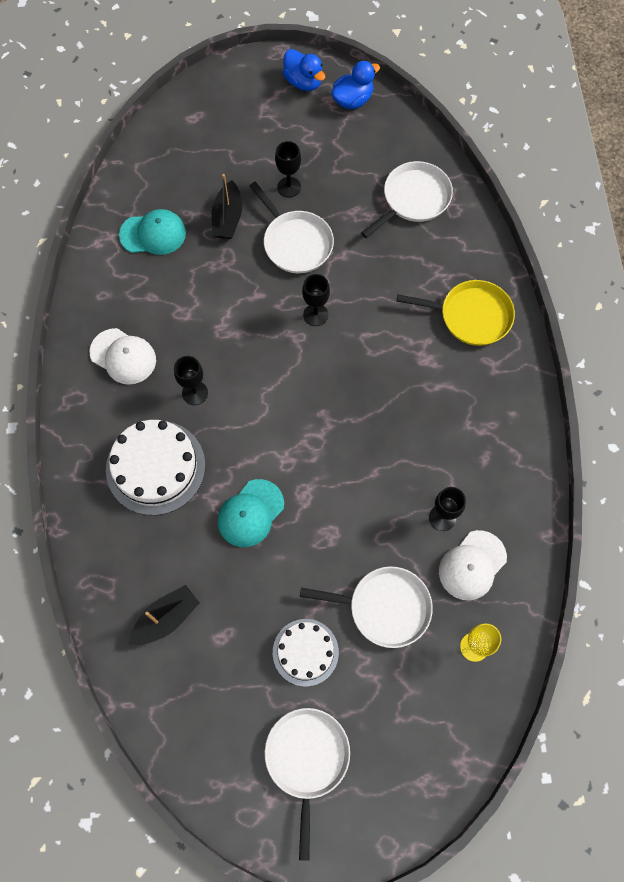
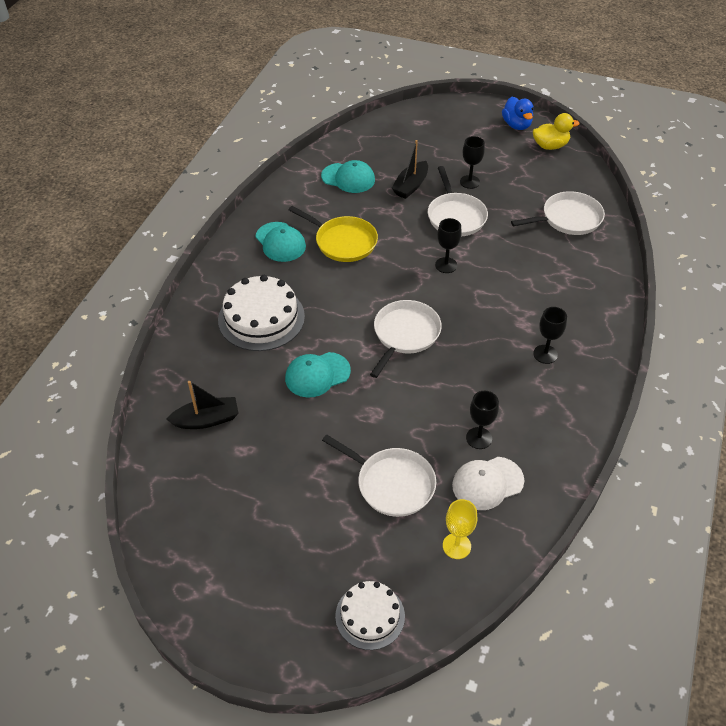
camera: 25 degrees right, 20 degrees down
(123, 356) = (280, 242): white cap -> turquoise cap
(195, 393) = (320, 282): black goblet -> black goblet (545, 354)
(305, 652) = (305, 489): white cake -> white cake (370, 616)
(307, 759) = (259, 569): white pan -> white pan (405, 334)
(352, 100) = (550, 146): blue duck -> yellow duck
(471, 316) = (579, 308): yellow pan -> yellow pan (343, 242)

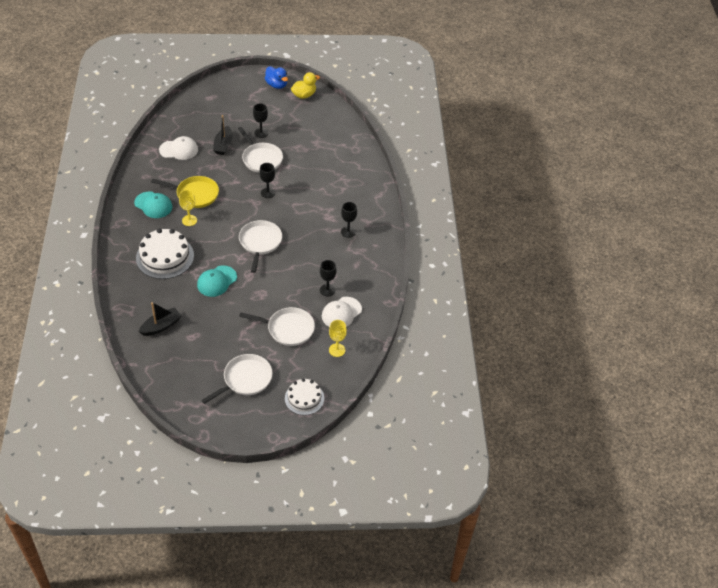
camera: 25 degrees left, 0 degrees up
(319, 275) = (189, 220): none -> yellow goblet
(348, 178) = (179, 150): turquoise cap -> white cap
(568, 218) = (333, 143): white pan -> white pan (245, 379)

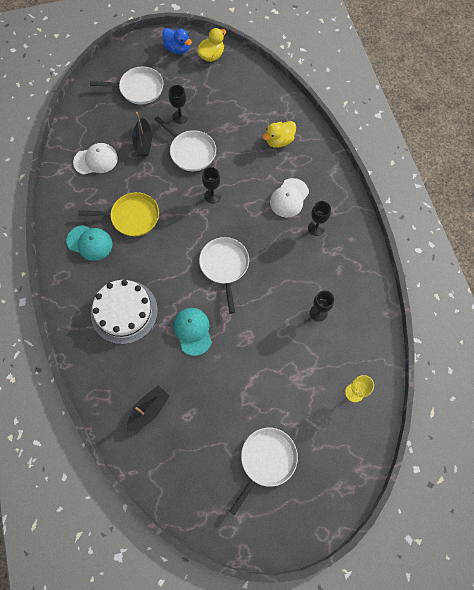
camera: 10 degrees left, 20 degrees up
(189, 220) = (136, 254): yellow goblet -> none
(217, 281) = (193, 331): turquoise cap -> turquoise cap turned 135 degrees clockwise
(288, 329) = (292, 377): white pan -> white pan (139, 89)
(304, 398) = (339, 469): white cake -> none
(339, 165) = (279, 141): none -> yellow duck
(341, 313) = (343, 340): white cap -> white cap (289, 198)

